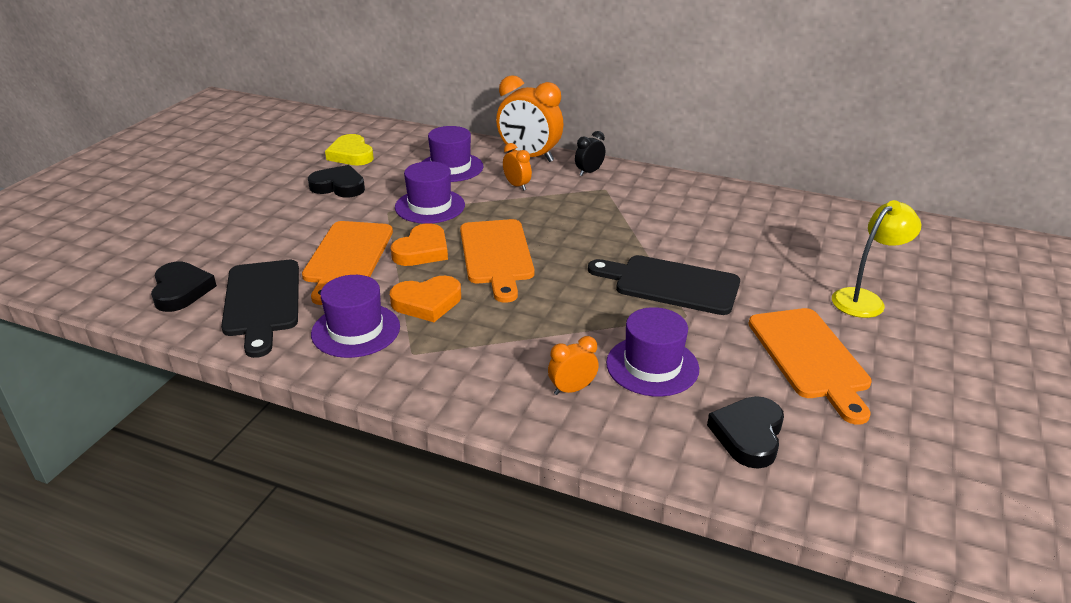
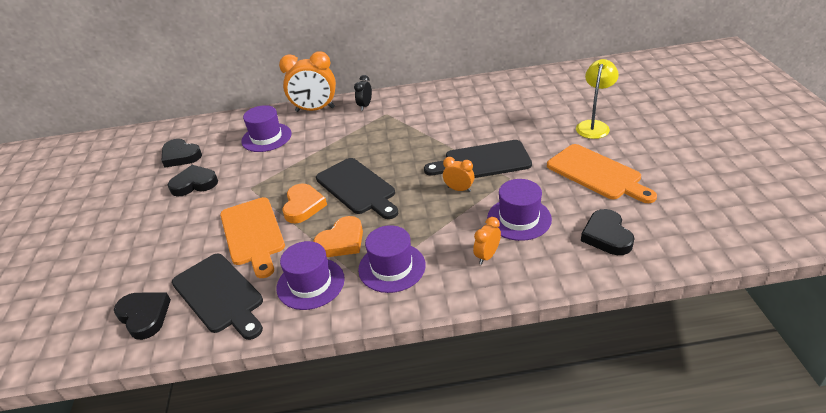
camera: 25 degrees left, 5 degrees up
(351, 155) = (181, 156): yellow heart -> black heart
(430, 206) = (278, 172): purple hat -> purple hat (392, 267)
(497, 255) = (358, 188): orange cutting board -> black cutting board
(517, 186) = (326, 133): orange clock -> orange clock (459, 189)

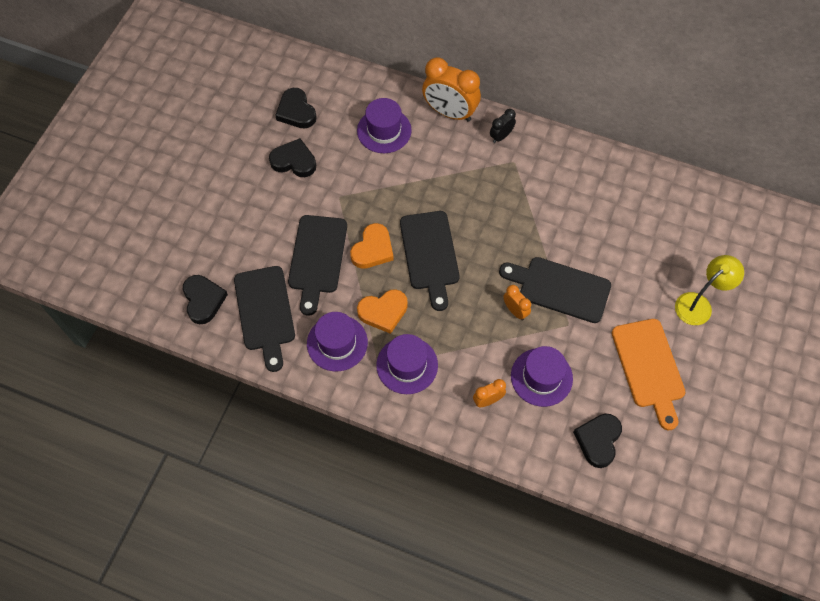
camera: 25 degrees right, 25 degrees up
(253, 234) = (317, 258): orange cutting board -> black cutting board

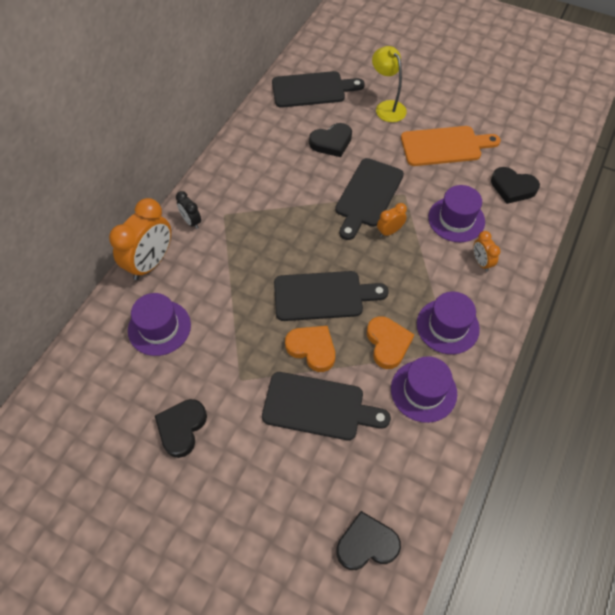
camera: 85 degrees left, 5 degrees down
(265, 312) = (385, 467): black cutting board -> black cutting board (312, 89)
(296, 111) = (108, 423): black heart -> black heart (331, 142)

